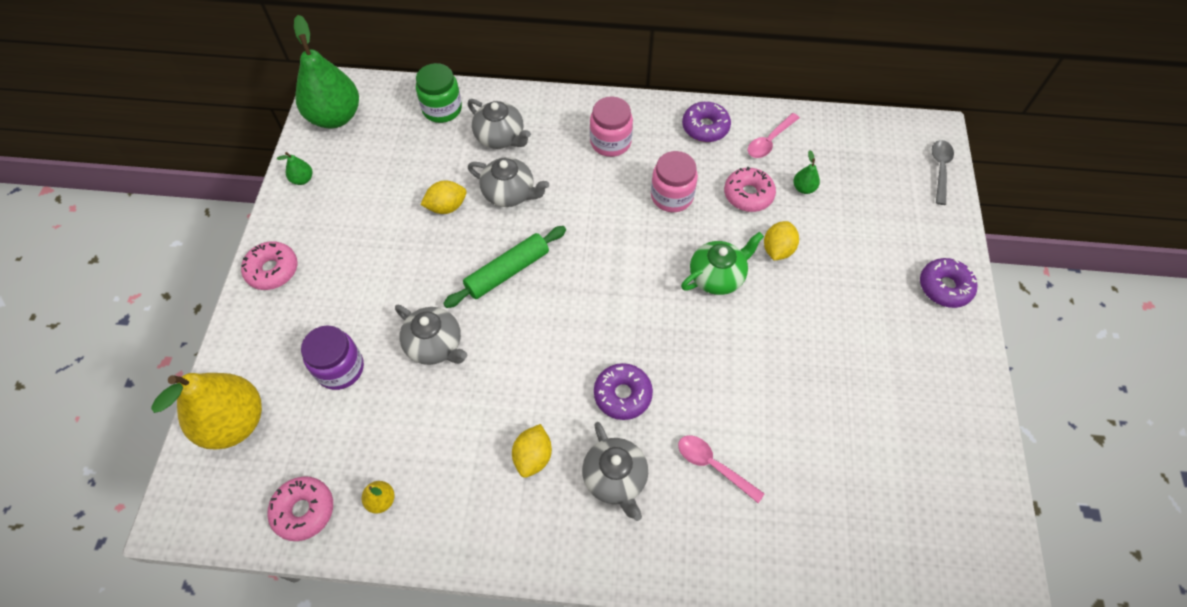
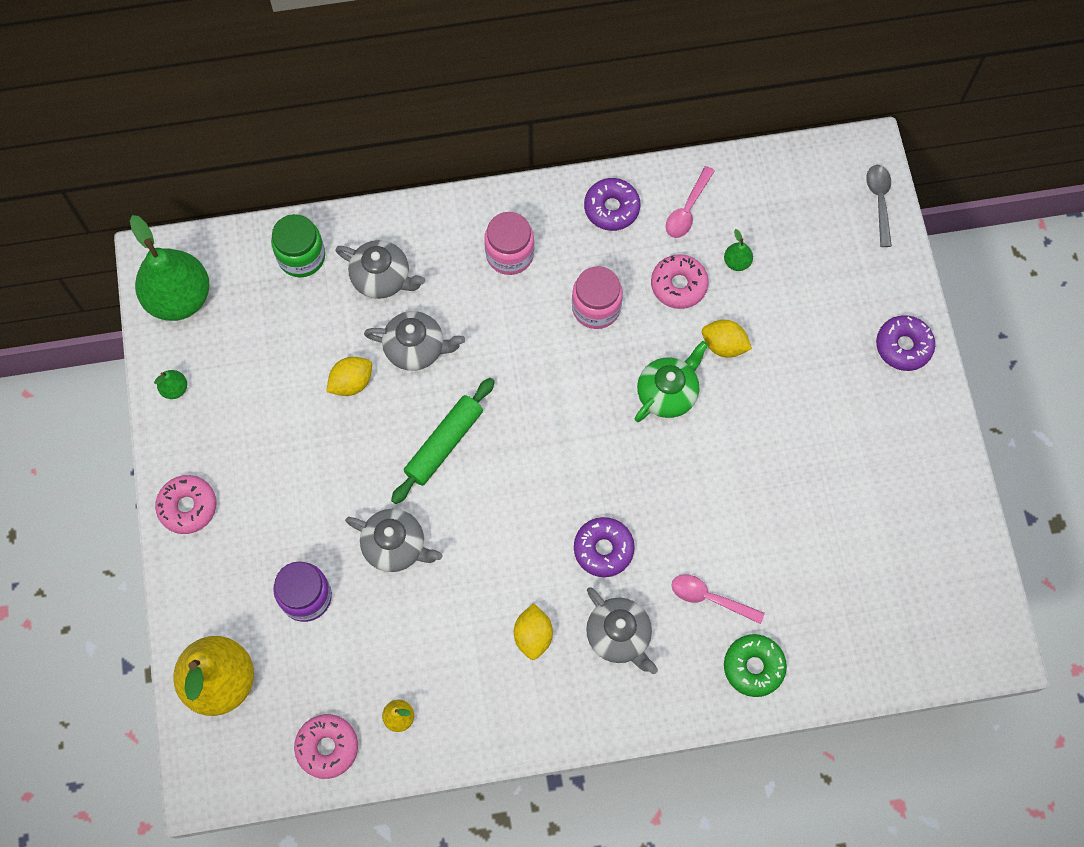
camera: 15 degrees left, 10 degrees up
(741, 545) = (753, 667): none -> green donut
(777, 249) = (724, 345): yellow lemon -> yellow lemon turned 75 degrees counterclockwise

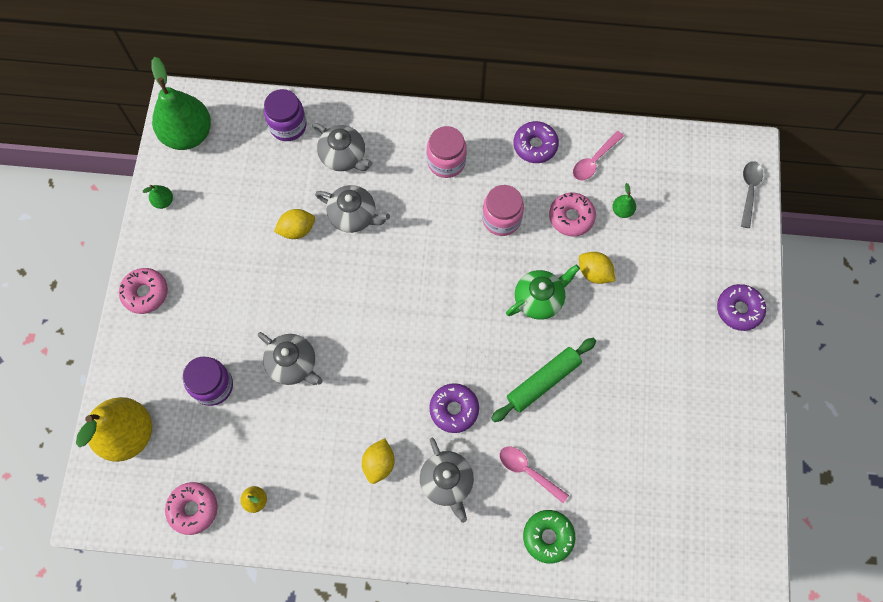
camera: 15 degrees right, 0 degrees up
(301, 257) = (288, 126): green jar -> purple jar
(444, 444) = (353, 295): green rolling pin -> green rolling pin (543, 382)

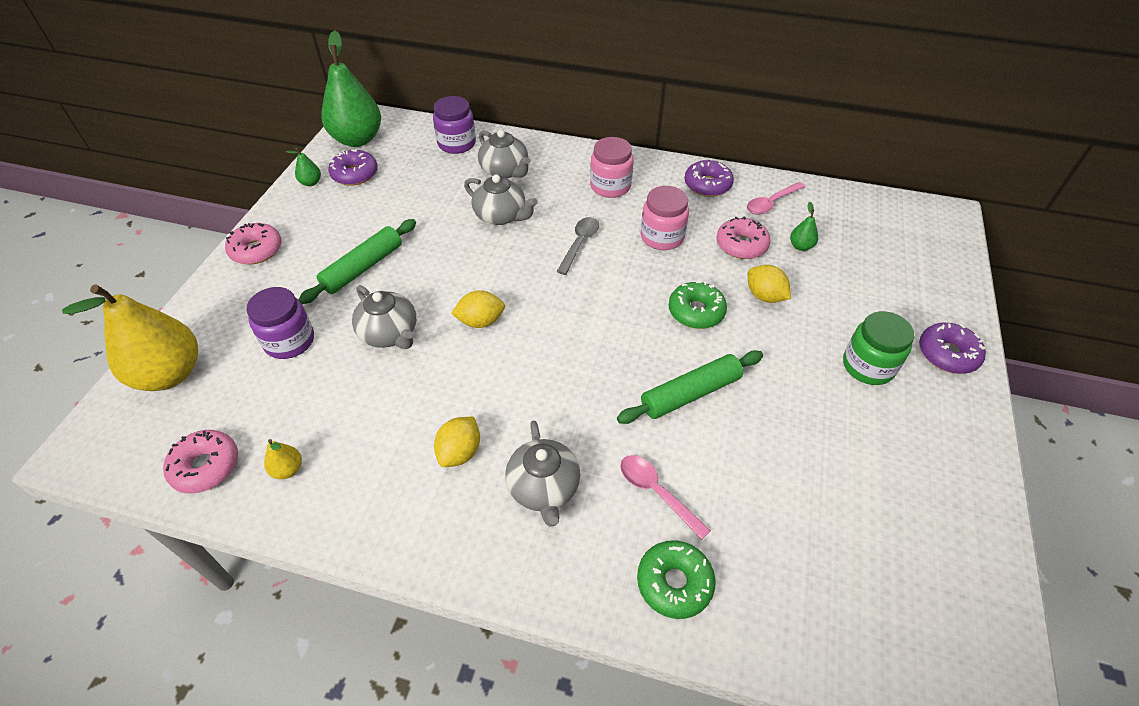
camera: 10 degrees right, 20 degrees down
(247, 297) = (363, 267): none -> green rolling pin
(297, 230) = (437, 219): yellow lemon -> yellow lemon (480, 321)
(454, 409) = (571, 407): purple donut -> purple donut (355, 174)
(539, 299) = (696, 311): green teapot -> green donut
(677, 332) = (868, 366): none -> green jar
(749, 191) = (950, 247): grey spoon -> grey spoon (579, 244)

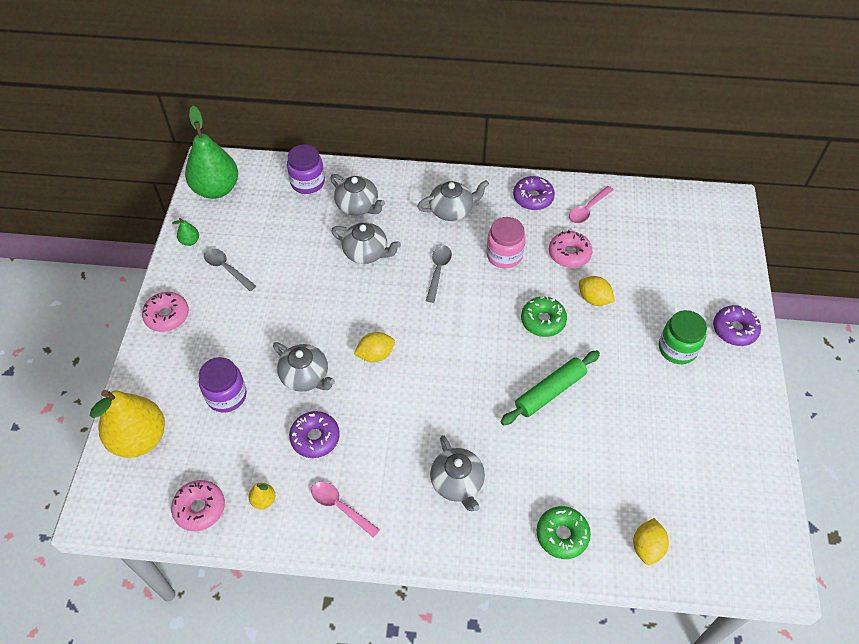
camera: 10 degrees left, 5 degrees up
(340, 213) = (226, 269): none -> grey spoon
(355, 174) = (226, 227): purple donut -> purple donut (315, 438)
(363, 267) = (264, 319): green rolling pin -> none
(460, 452) = (389, 466): yellow lemon -> yellow lemon (647, 547)
(610, 186) = (452, 210): pink jar -> grey teapot
(657, 492) = (539, 473): pink spoon -> pink spoon (340, 507)
(801, 246) = (616, 248): green pear -> none

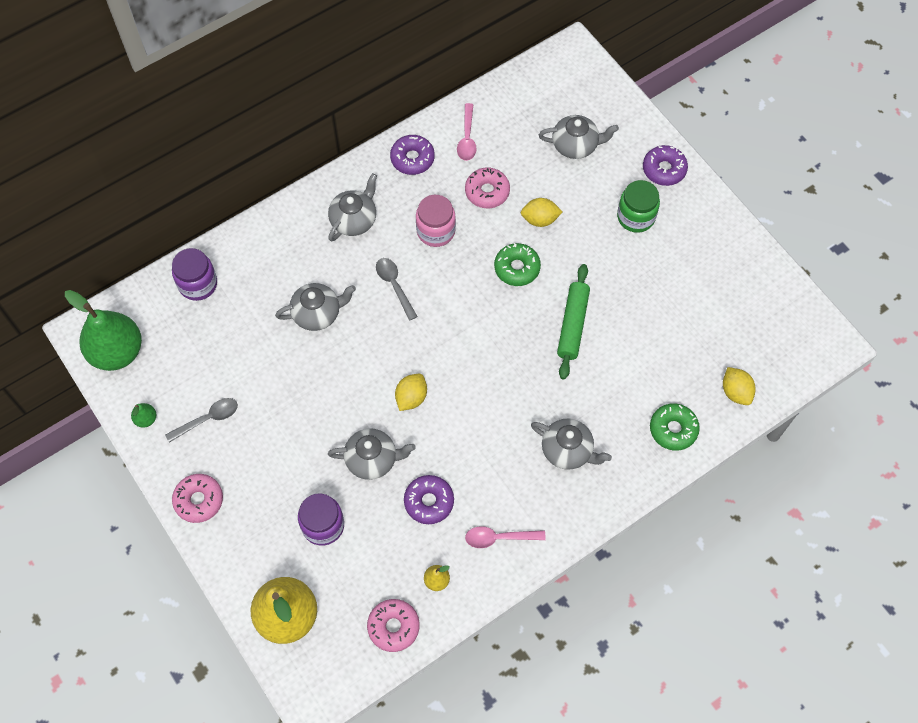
camera: 40 degrees left, 10 degrees up
(226, 269) = (207, 419): grey spoon -> grey spoon turned 150 degrees clockwise
(358, 206) = (267, 274): grey teapot -> grey teapot (576, 145)

